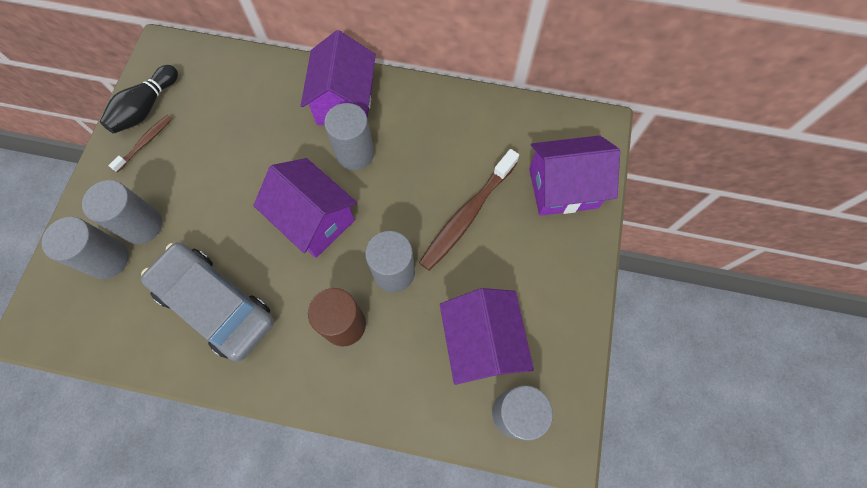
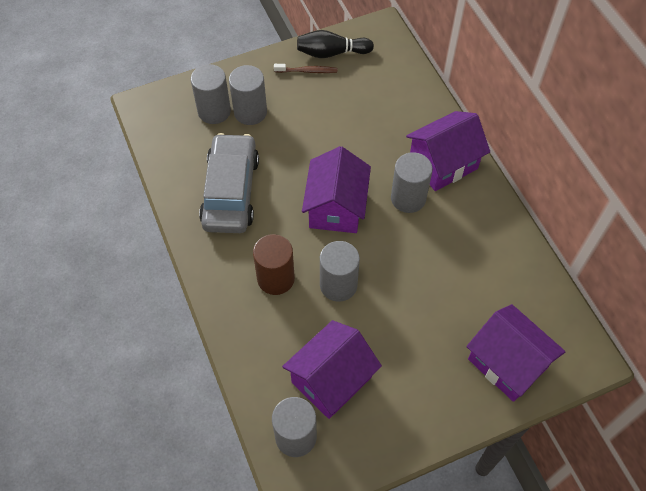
camera: 55 degrees right, 10 degrees down
(468, 214) = (424, 306): brown toothbrush -> none

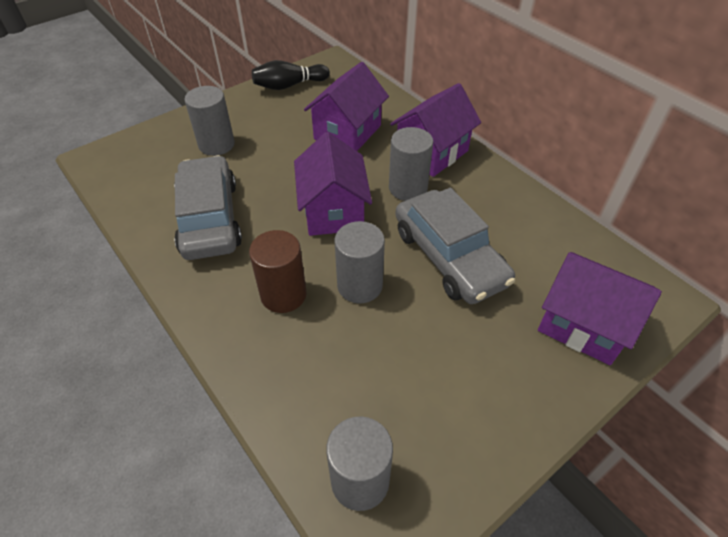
camera: 15 degrees left, 10 degrees down
(214, 111) = (176, 150): grey cylinder -> none
(307, 71) = (268, 103): brown toothbrush -> none
(331, 379) = (384, 394): purple house -> purple house (347, 132)
(420, 276) = (449, 257): none -> grey car

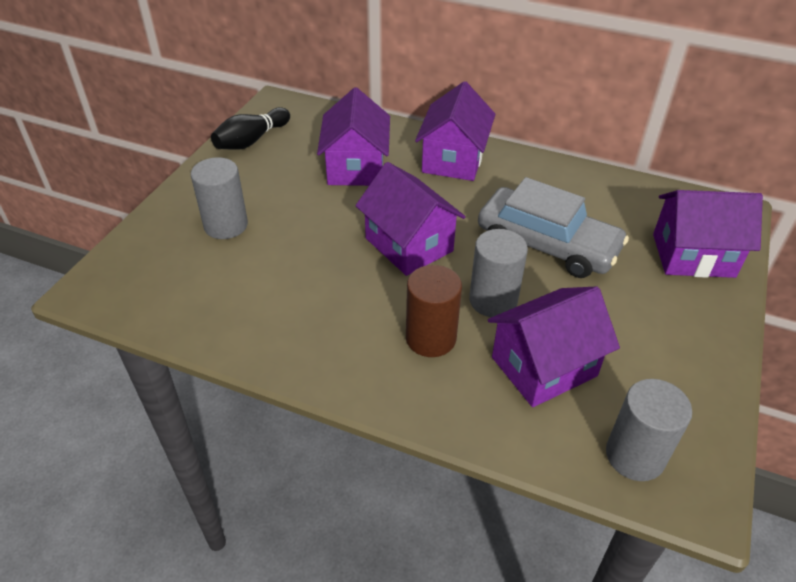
camera: 30 degrees left, 5 degrees down
(209, 218) = (288, 299): grey car -> none
(352, 361) = (544, 366): none -> purple house
(408, 188) = (459, 199): grey cylinder -> none

